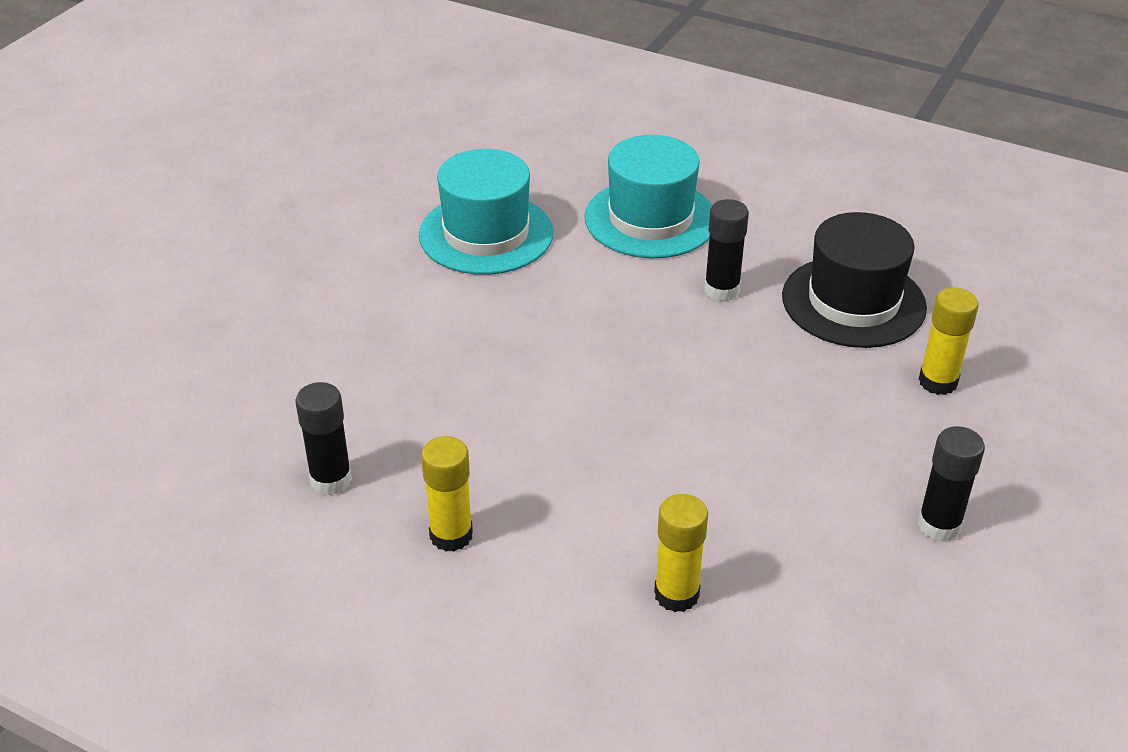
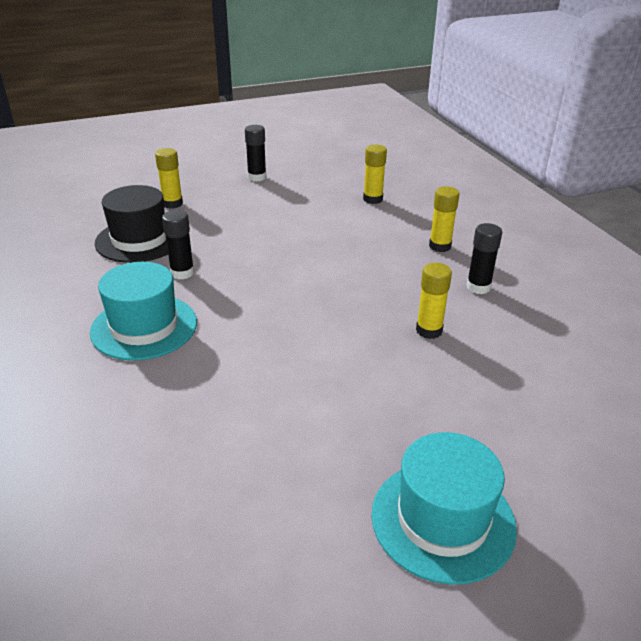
camera: 140 degrees left, 5 degrees down
(346, 373) = (429, 330): none -> yellow glue stick
(486, 234) = (249, 373): turquoise hat -> turquoise hat (442, 520)

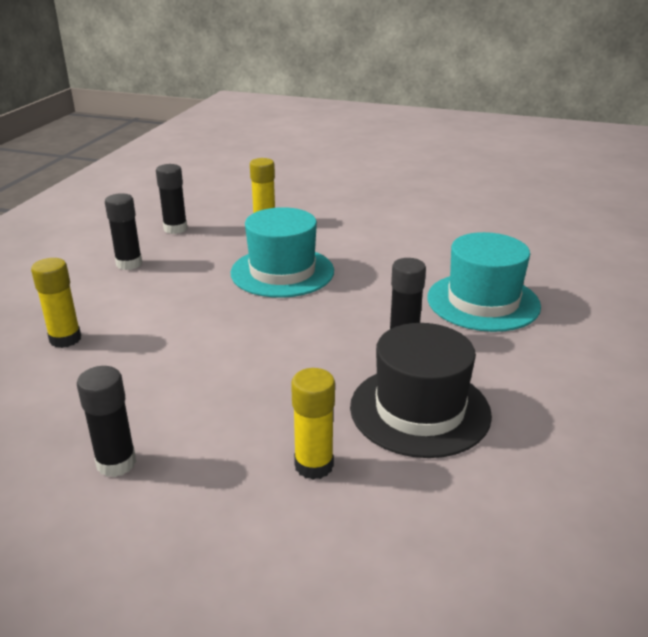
camera: 140 degrees left, 5 degrees down
(440, 246) = (129, 264): yellow glue stick -> black glue stick
(442, 520) = (390, 172): turquoise hat -> turquoise hat (282, 272)

